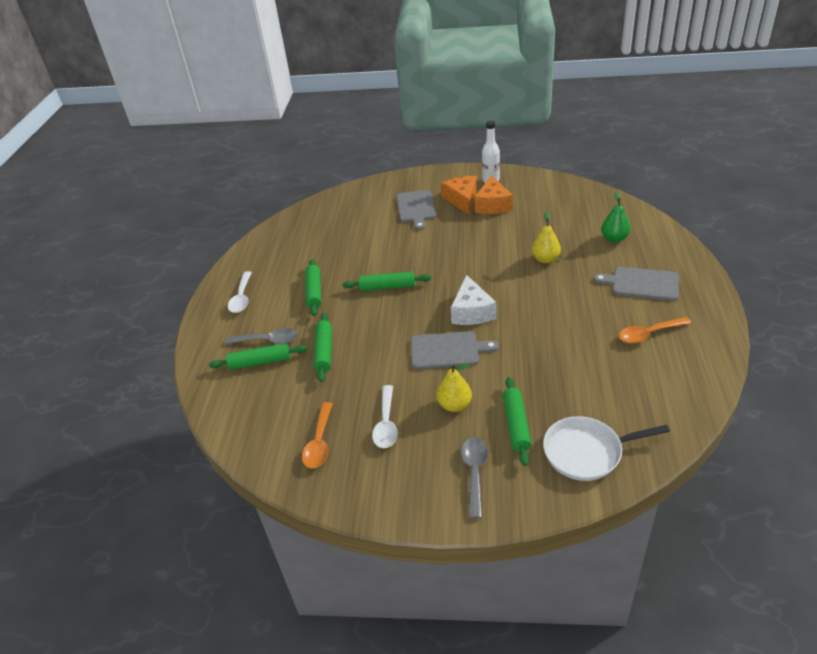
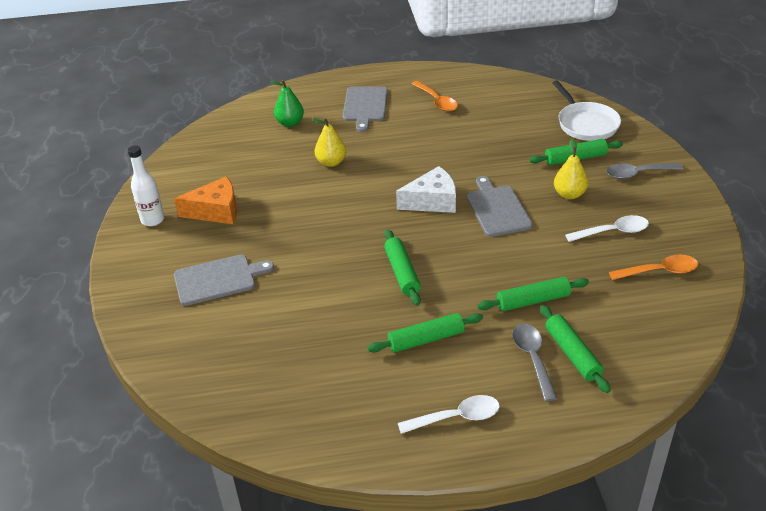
camera: 105 degrees left, 0 degrees up
(462, 199) = (200, 239): orange cheese -> none

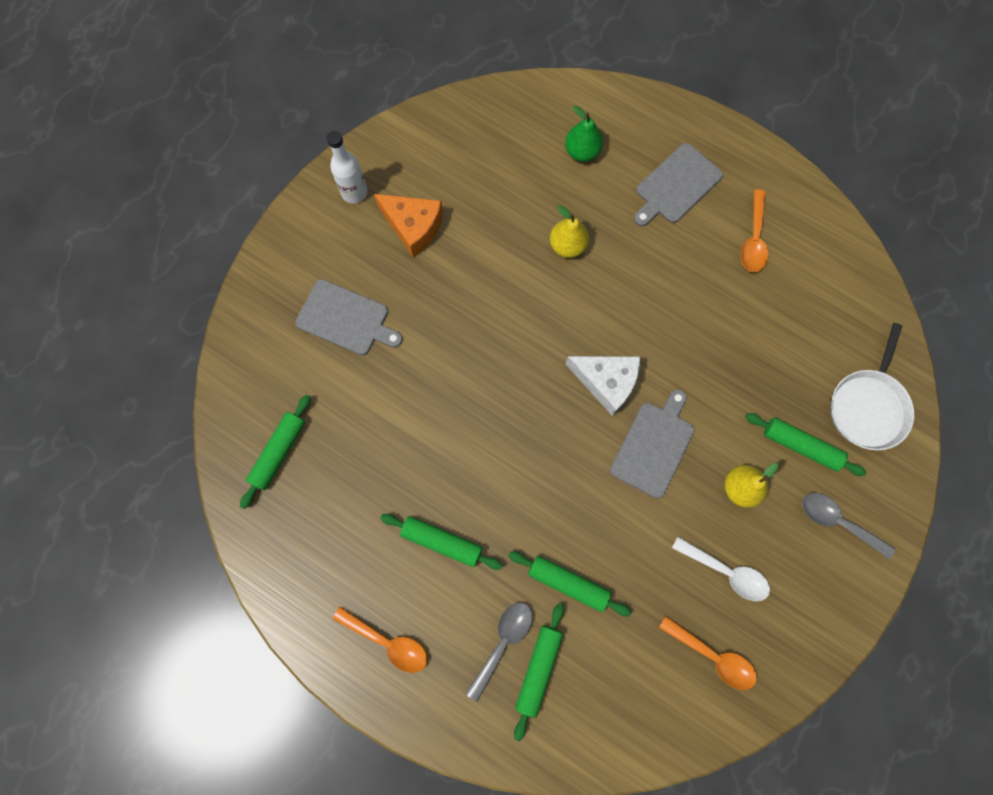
camera: 40 degrees right, 35 degrees up
(402, 272) = (494, 448): green rolling pin -> green rolling pin (278, 452)
(456, 417) = (387, 642): white spoon -> orange spoon

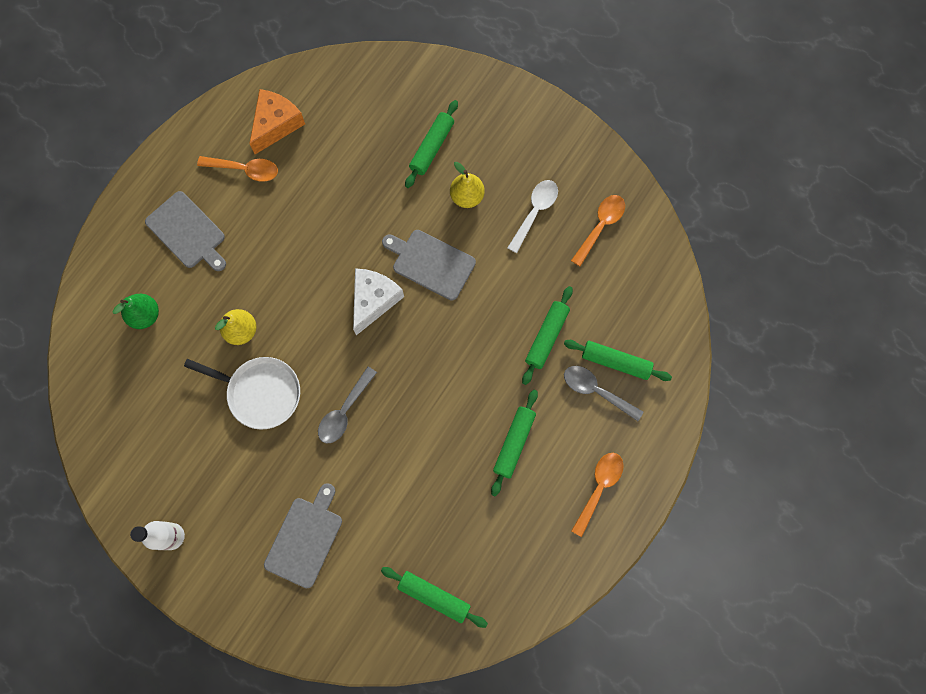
camera: 90 degrees left, 0 degrees up
(413, 227) = (213, 476): orange cheese -> orange cheese (276, 124)
(838, 522) = (494, 125): grey spoon -> grey spoon (344, 411)
(868, 407) = (399, 93): white pan -> white pan (261, 393)

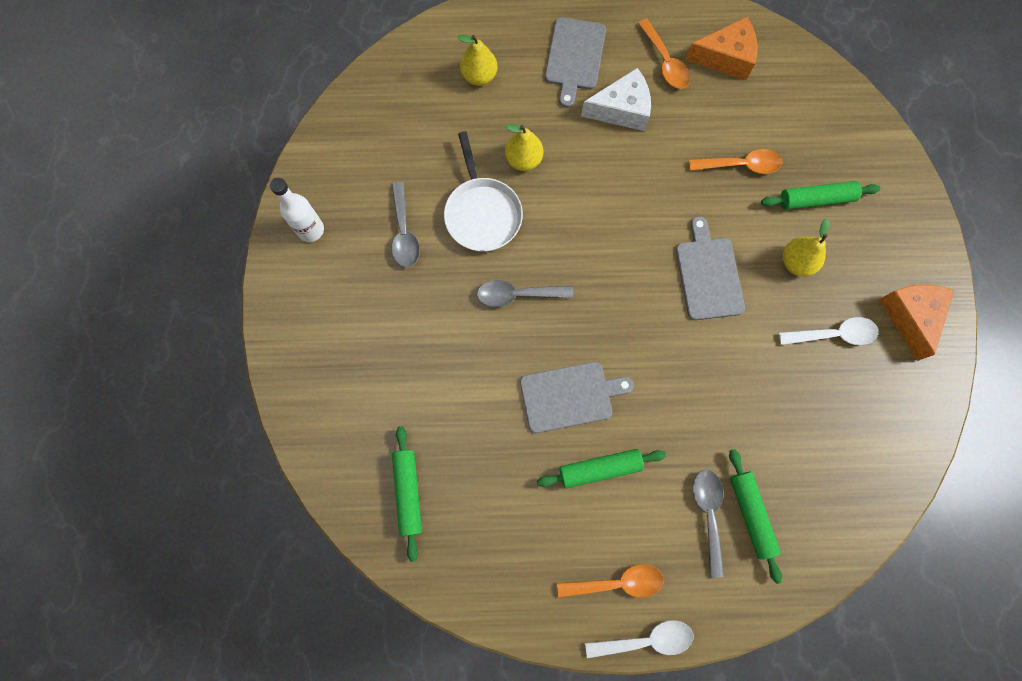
camera: 55 degrees right, 0 degrees up
(145, 315) = (479, 76): green pear -> yellow pear
(230, 463) = (404, 232): none -> grey spoon
(305, 539) = (382, 341): grey cutting board -> grey cutting board (570, 396)
(373, 300) = (635, 249): white cheese -> white cheese (621, 109)
(546, 337) = (723, 429): green rolling pin -> none
(559, 152) = (910, 316): none -> orange cheese
(600, 226) = (871, 406): orange spoon -> orange spoon (740, 165)
(649, 495) = (646, 639): none -> white spoon

